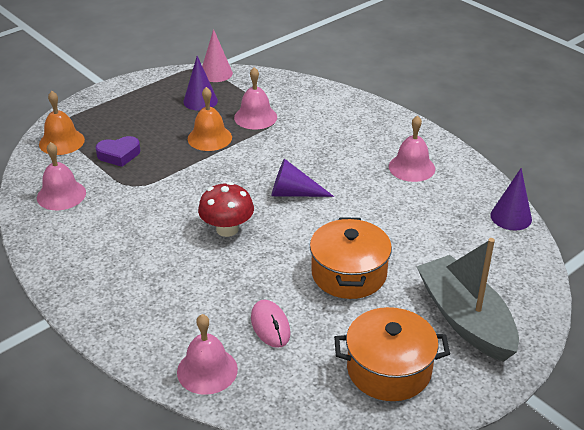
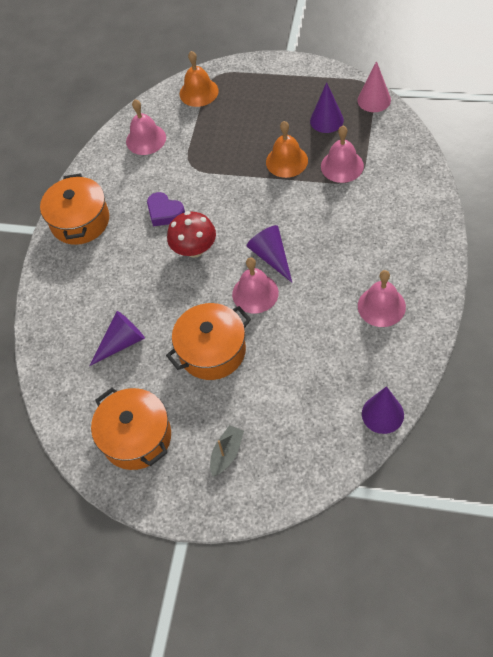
camera: 60 degrees right, 20 degrees up
(89, 282) = (80, 221): none -> orange pot
(119, 155) = (215, 131): purple heart -> purple heart (165, 213)
(207, 370) = (56, 338): pink bell -> pink bell (255, 293)
(270, 326) = (122, 343): pink mouse -> purple cone
(465, 319) = (227, 453): grey boat -> grey boat, size x0.44

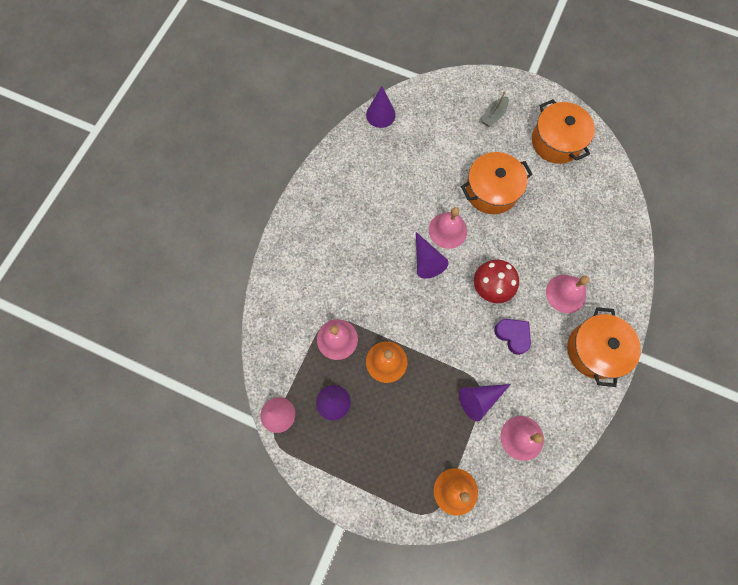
camera: 175 degrees left, 15 degrees up
(122, 343) = (562, 216): purple cone -> purple cone (479, 399)
(381, 306) = (352, 192): pink bell -> pink bell (565, 293)

